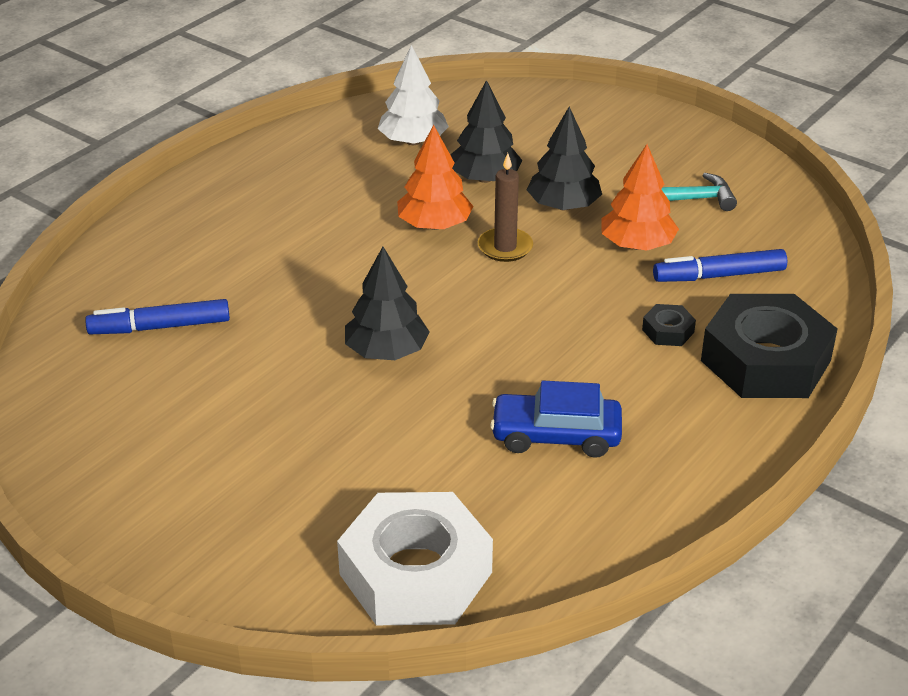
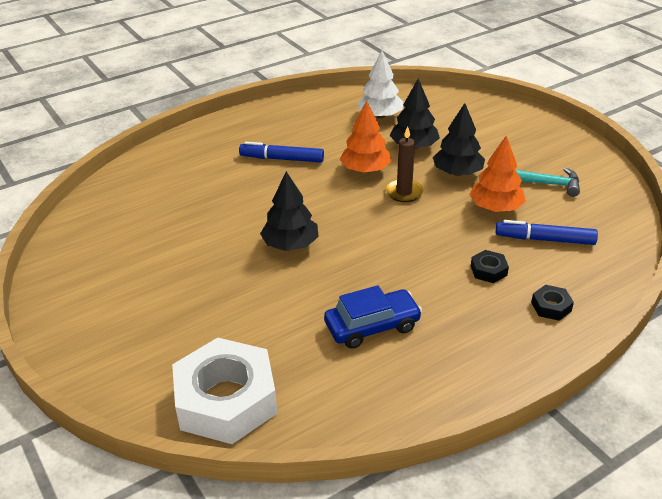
camera: 20 degrees right, 0 degrees up
(160, 327) = (162, 201): blue marker -> blue marker (282, 159)
(556, 435) = (372, 326): blue car -> blue car turned 135 degrees clockwise
(765, 360) = (551, 307): black nut -> black nut, size x0.41

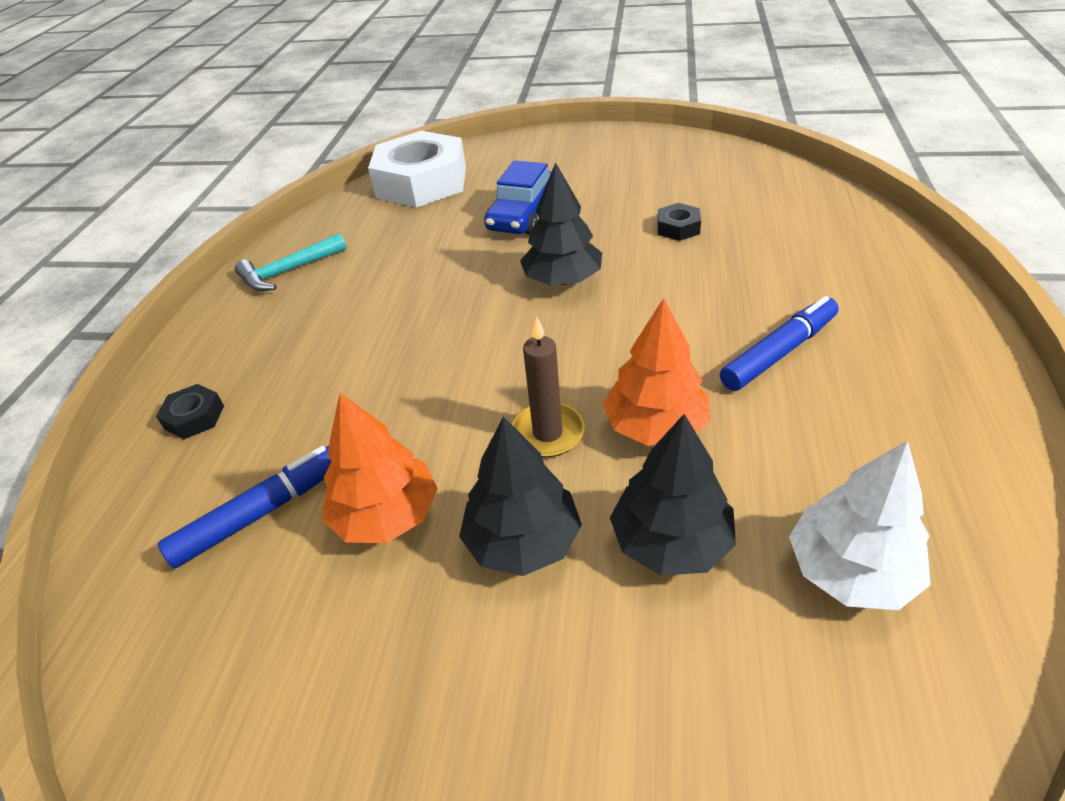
camera: 135 degrees right, 5 degrees up
(372, 326) = (375, 278): blue car -> blue car (523, 215)
(488, 270) = (308, 407): black nut -> black nut (678, 228)
(546, 184) = (341, 655): turquoise hammer -> turquoise hammer (289, 271)

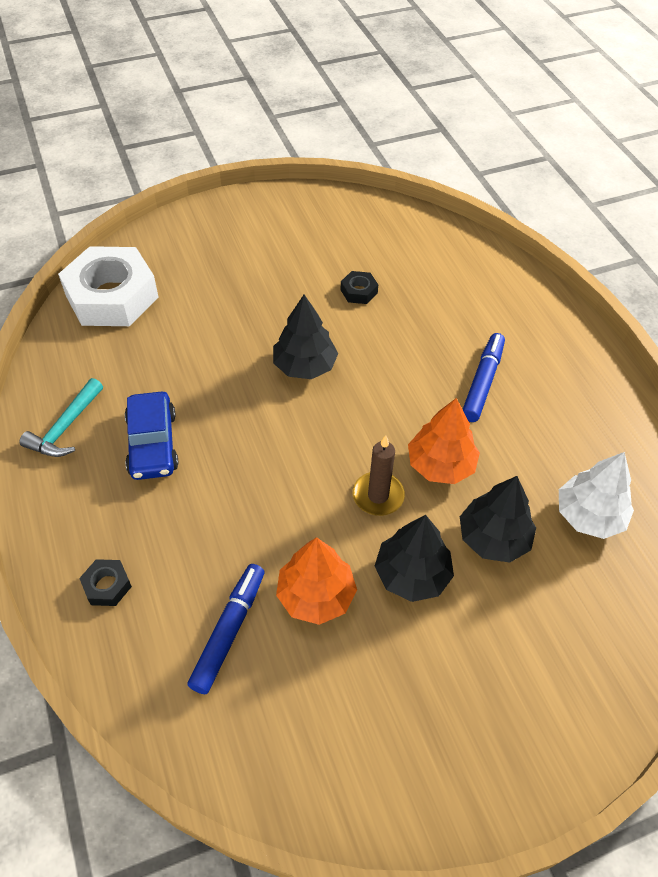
camera: 35 degrees left, 10 degrees up
(523, 215) = (230, 310): blue car -> blue car (152, 444)

